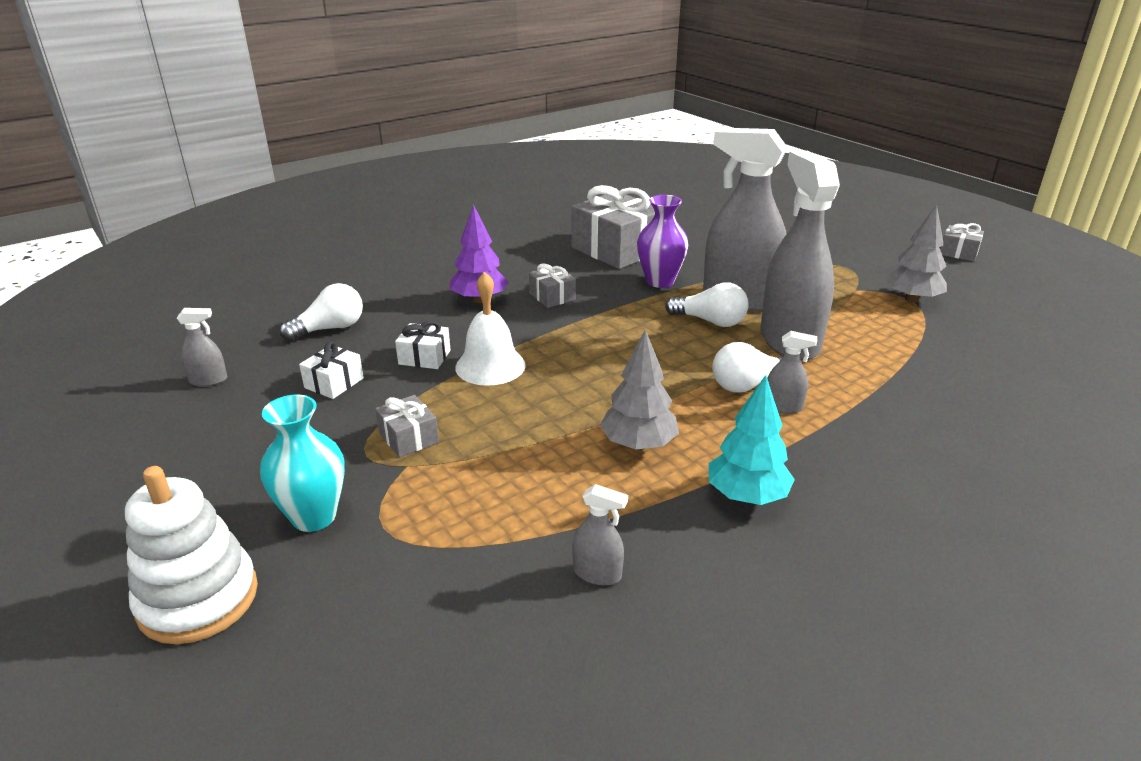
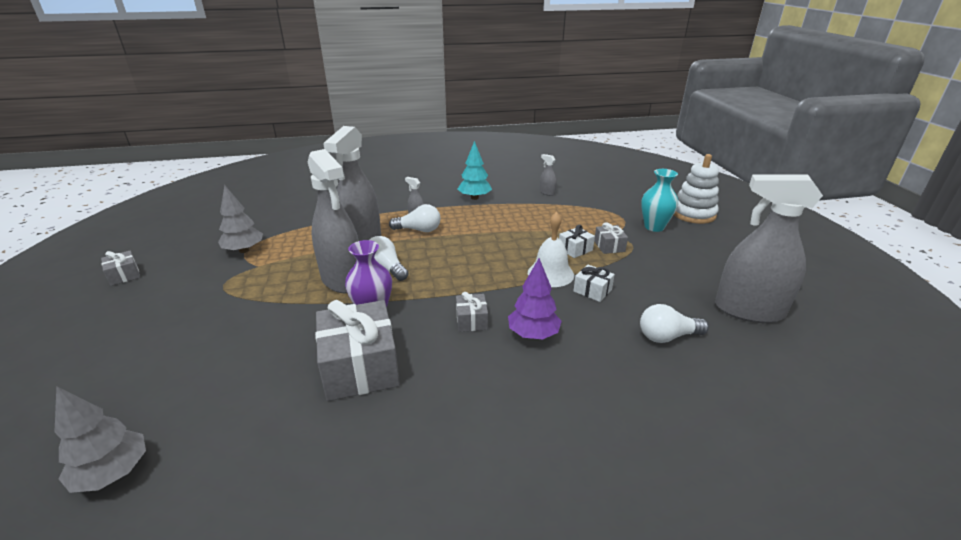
camera: 155 degrees left, 0 degrees up
(208, 380) = (748, 310): grey spray bottle -> grey spray bottle, size x2.49
(334, 383) = (655, 286): white gift -> white gift (575, 249)
(638, 444) = (499, 220): grey tree -> grey tree (113, 473)

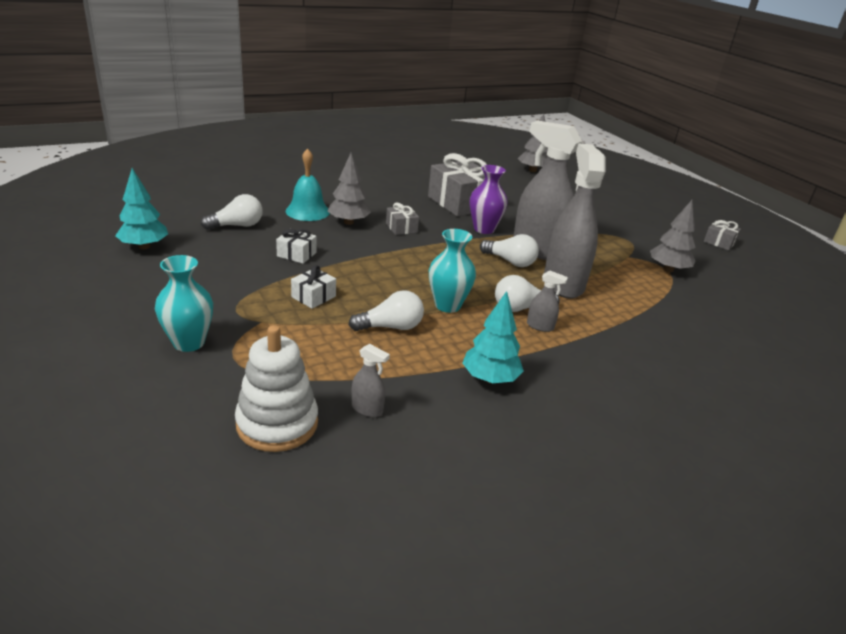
camera: 160 degrees right, 0 degrees up
(473, 236) = (447, 305): none -> turquoise vase
(522, 225) = (390, 327): none -> white light bulb
(533, 334) = (348, 222): purple tree -> grey tree
(550, 273) = (340, 267): white bell -> none
(584, 360) = (307, 211): none -> turquoise bell
(609, 246) = (268, 304): grey gift -> none
(693, 214) = (99, 379): white stacking toy -> white stacking toy (277, 424)
(748, 310) = (144, 246): grey spray bottle -> turquoise tree

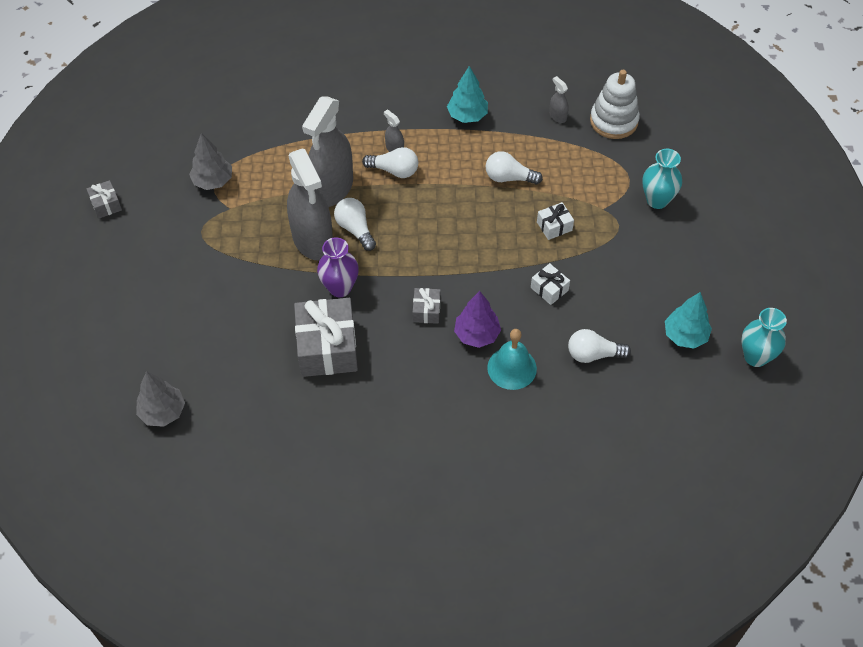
camera: 150 degrees left, 25 degrees up
(348, 222) = (477, 334): grey tree -> purple tree
(447, 305) = (451, 189): turquoise vase -> turquoise vase (755, 357)

